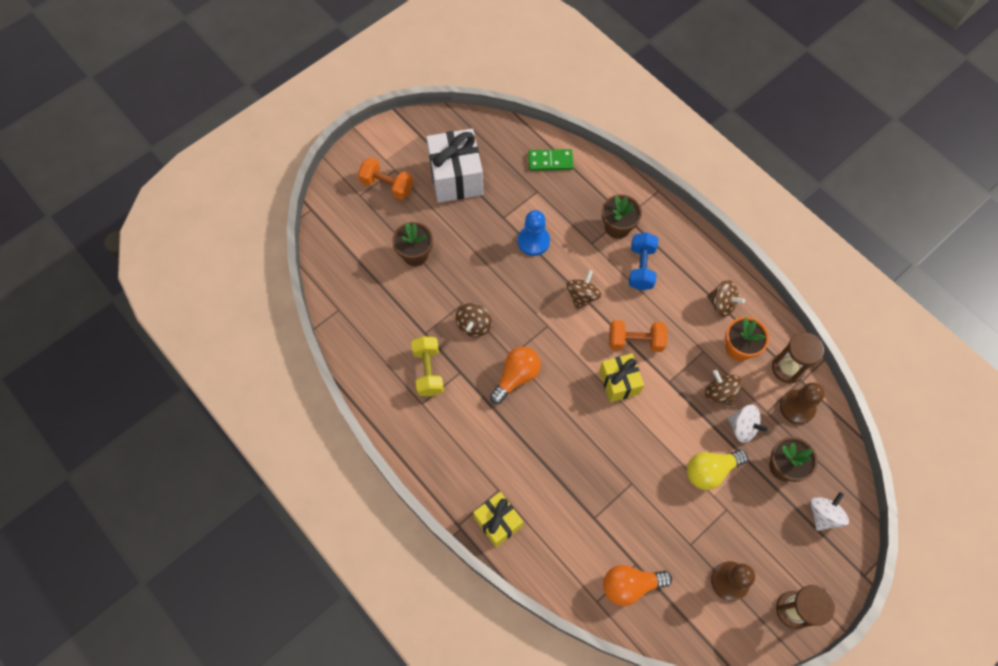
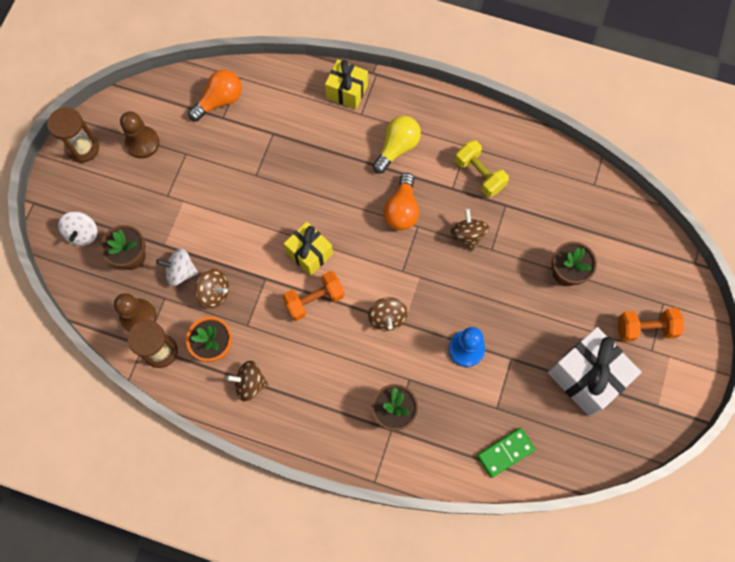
camera: 150 degrees right, 5 degrees up
(641, 267) = (347, 379): blue dumbbell -> none
(710, 471) = (194, 219): yellow light bulb -> yellow light bulb (397, 148)

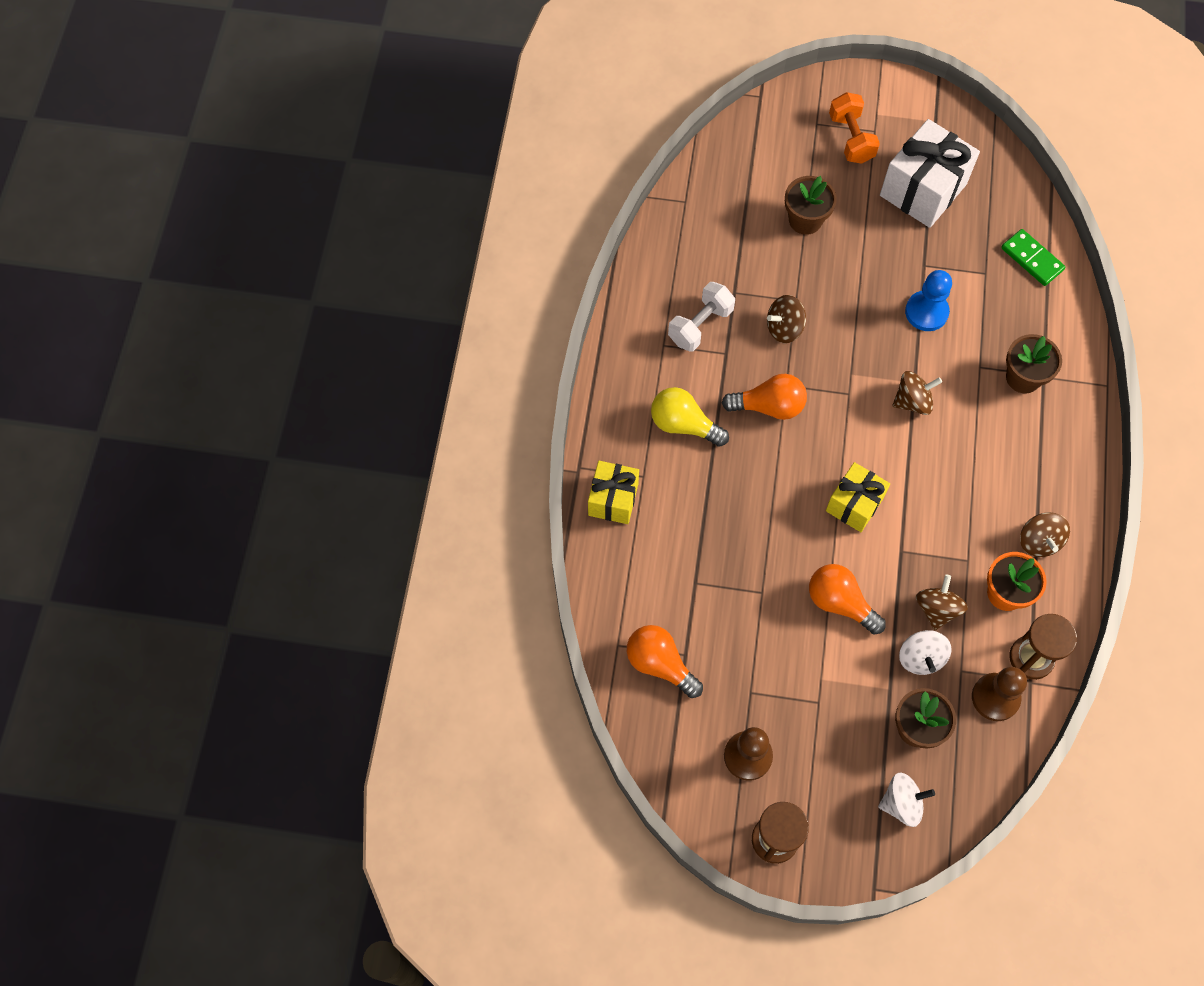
camera: 100 degrees left, 5 degrees down
(235, 226) = (840, 603): none -> orange light bulb
(314, 300) = (913, 487): orange dumbbell -> none
(479, 174) = (700, 325): yellow dumbbell -> white dumbbell

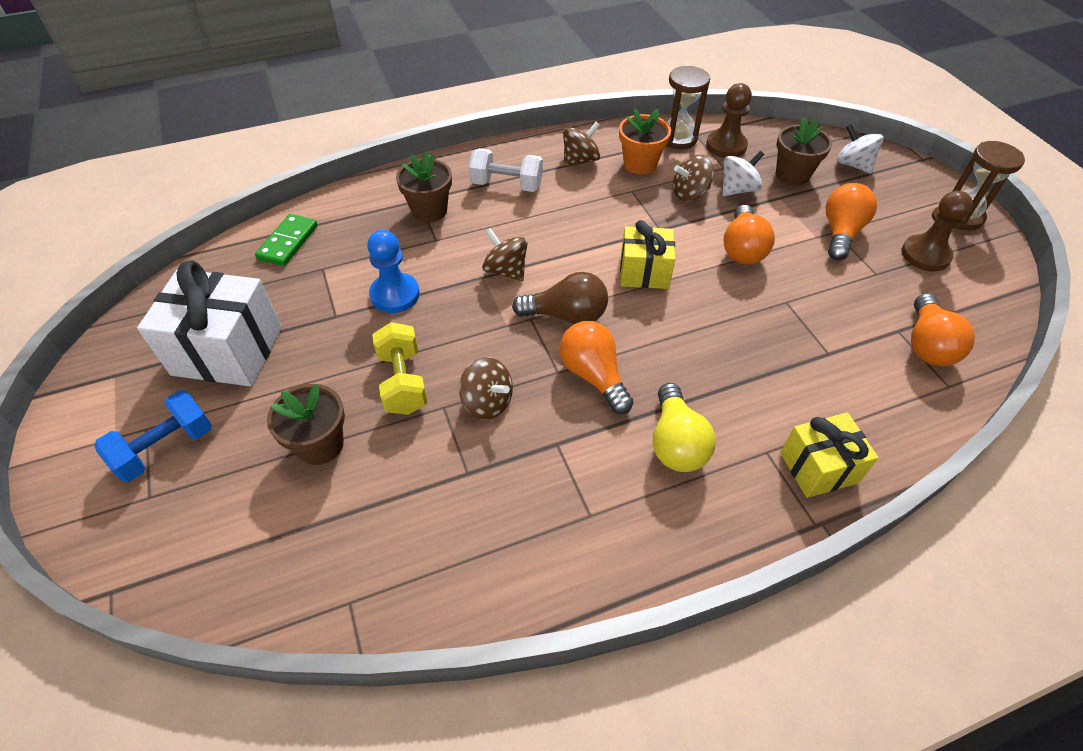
camera: 120 degrees left, 15 degrees down
(700, 325) = (536, 488): white dumbbell -> white dumbbell (506, 185)
(814, 705) = (840, 233): none -> orange light bulb
(832, 285) = (403, 382): none -> yellow dumbbell
(838, 420) = (566, 315): none -> brown light bulb
(851, 138) = (166, 448): orange dumbbell -> blue dumbbell

